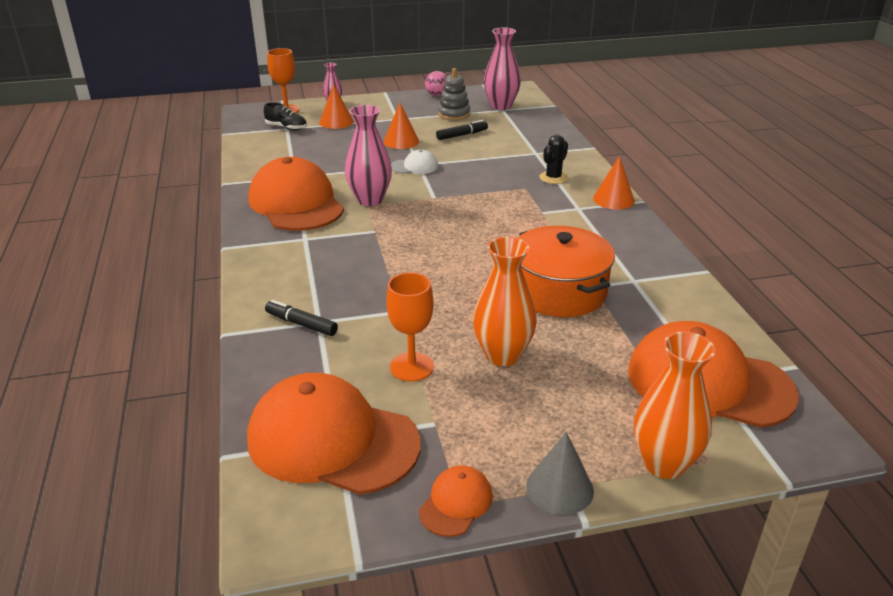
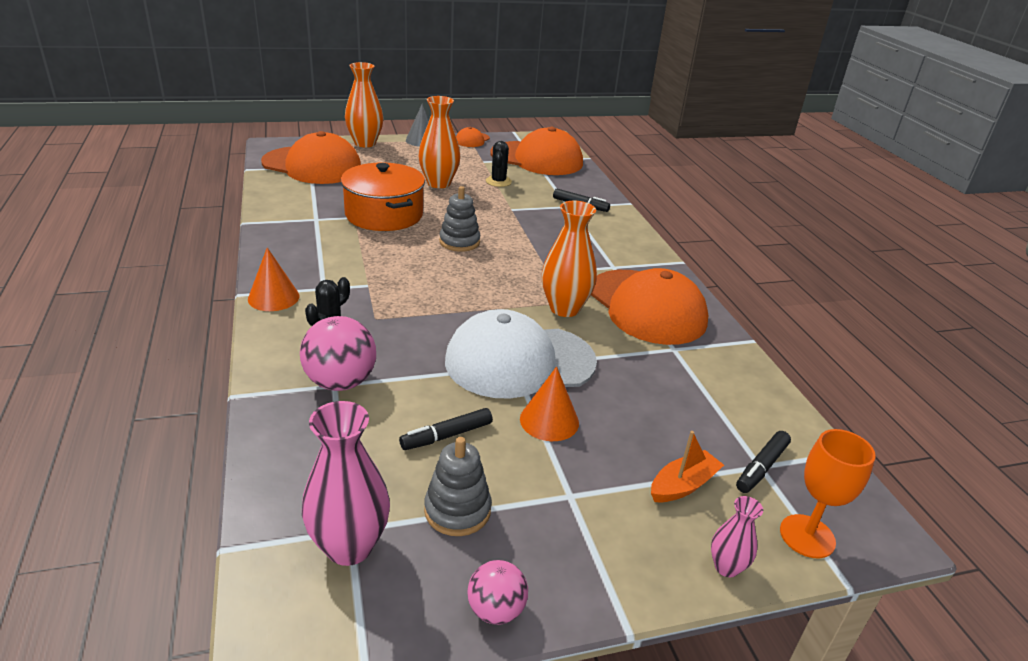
camera: 175 degrees right, 0 degrees up
(286, 127) = (761, 467): black shoe -> black marker
(336, 122) = (683, 485): orange cone -> orange boat
(370, 200) = (564, 308): pink vase -> orange vase
(412, 367) = (498, 181): orange goblet -> black cactus
(414, 166) = (519, 361): white cap -> white cap, size x2.25
(464, 258) = (459, 242): none -> grey stacking toy
(532, 154) = (340, 382): none -> pink ball

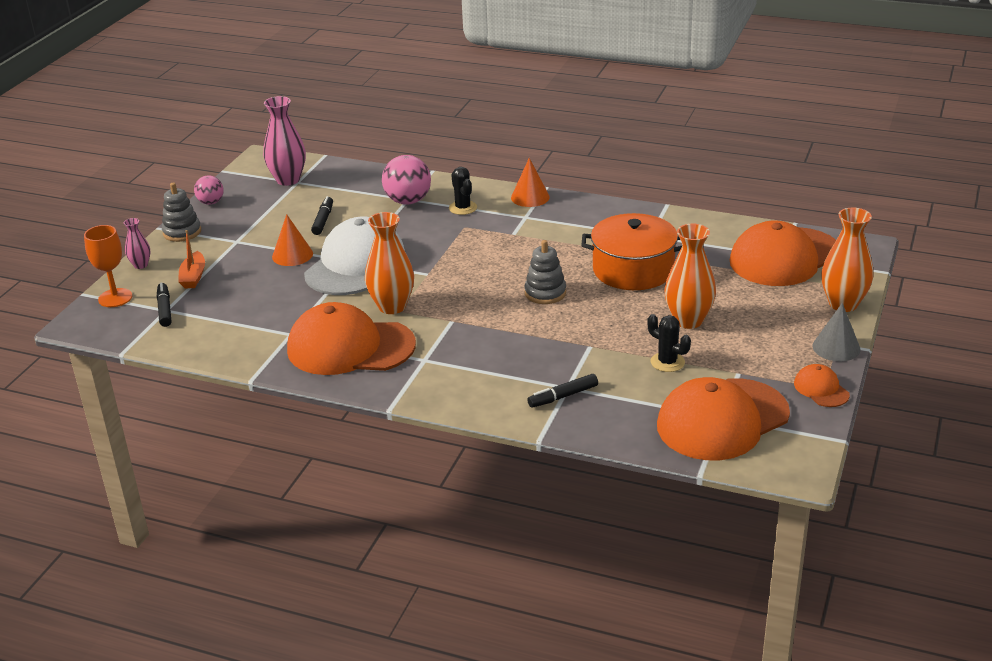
camera: 130 degrees right, 0 degrees up
(457, 510) = (271, 209): grey stacking toy -> grey stacking toy (182, 232)

